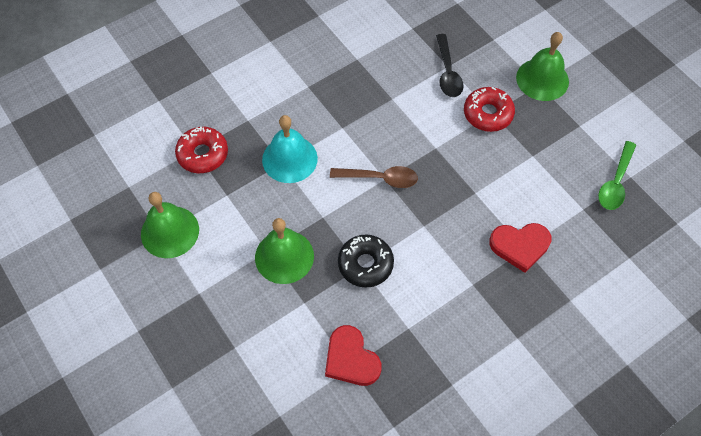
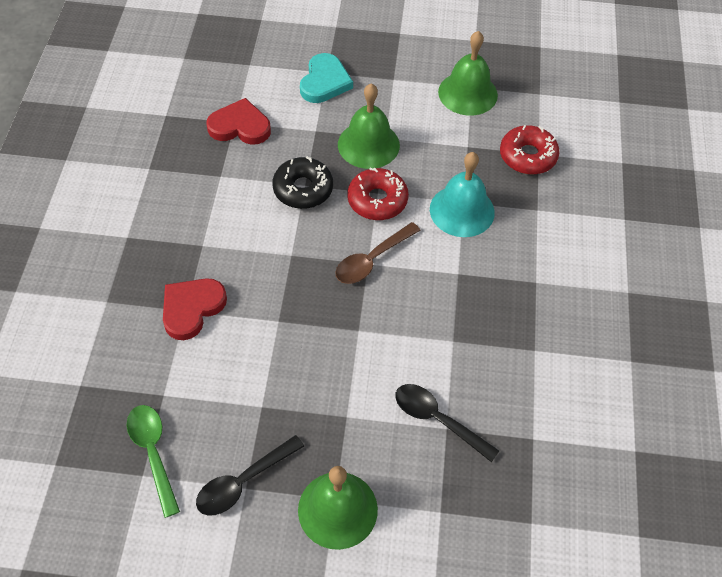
camera: 130 degrees right, 5 degrees down
(247, 339) = (324, 82): none -> turquoise heart
(488, 114) = (349, 411): red donut -> red donut (377, 200)
(578, 129) = (243, 482): none -> black spoon

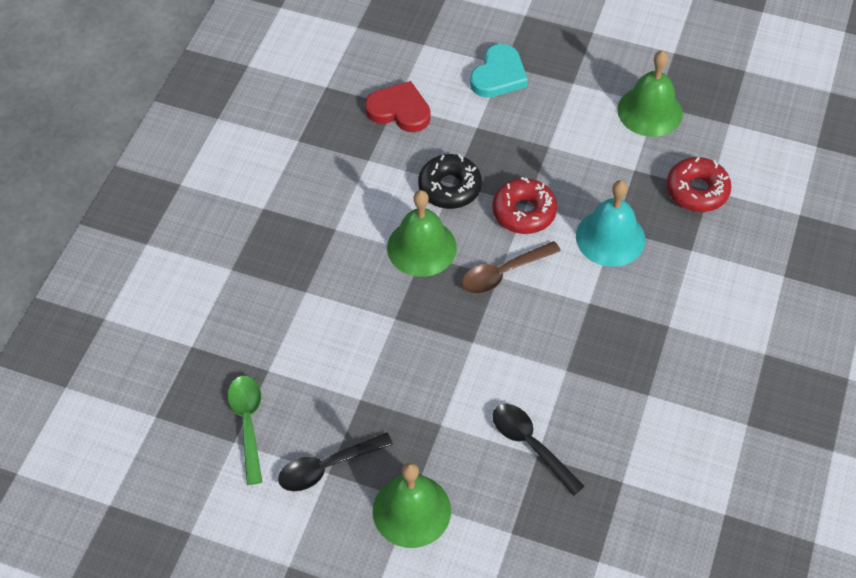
camera: 15 degrees right, 0 degrees up
(192, 308) = (312, 291): red heart -> none
(368, 144) = (529, 151): green bell -> green bell (421, 247)

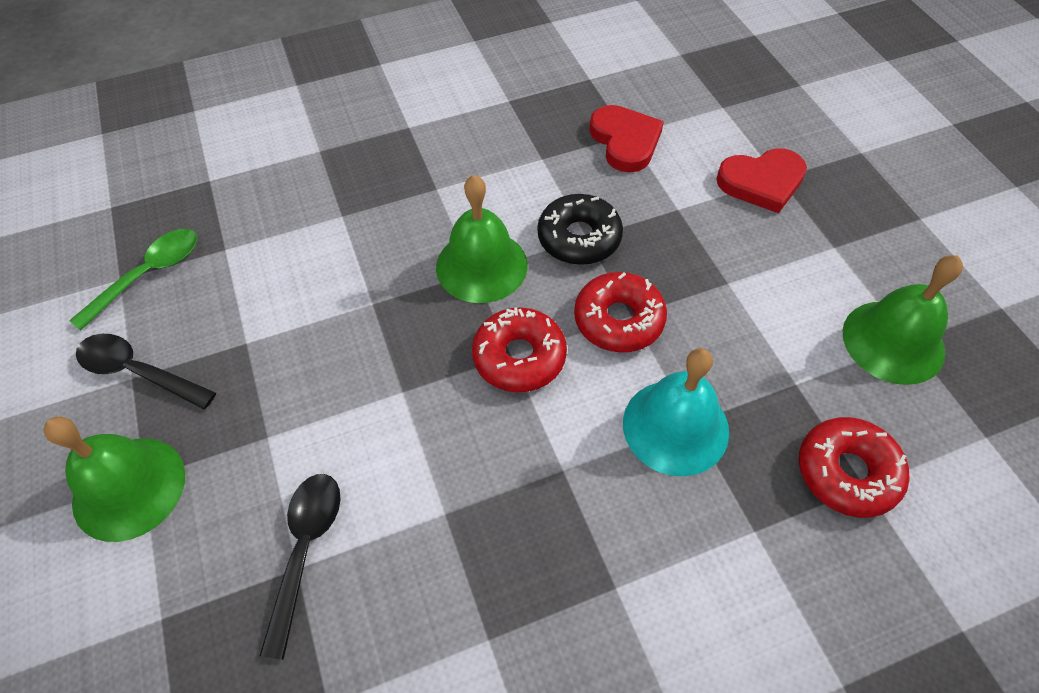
camera: 50 degrees right, 0 degrees up
(498, 75) = (762, 182): turquoise heart -> red heart
(503, 273) = (519, 357): brown spoon -> red donut

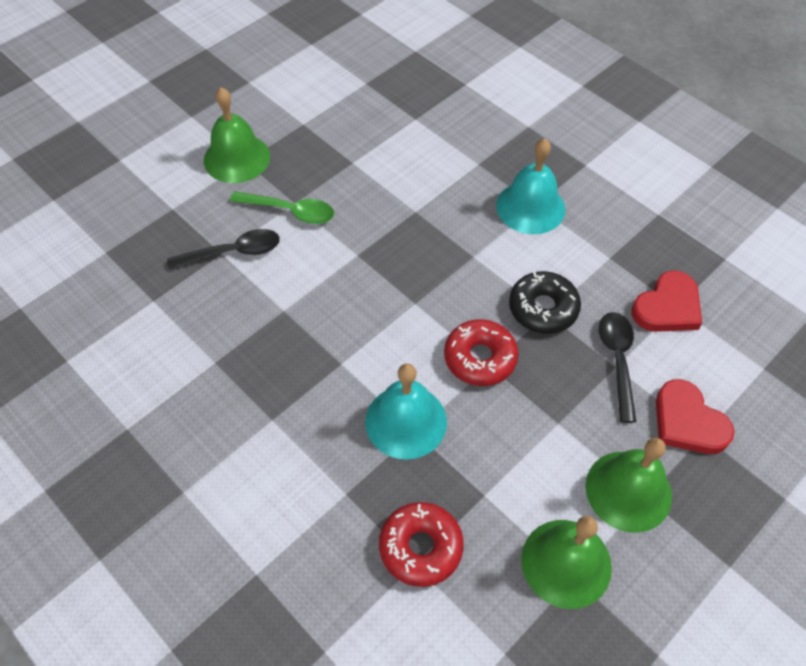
camera: 65 degrees right, 0 degrees up
(138, 372) = (308, 124): black spoon -> black spoon (617, 360)
(149, 275) = (376, 94): green spoon -> green spoon (290, 211)
(436, 194) = (530, 207): none -> turquoise bell
(481, 266) = (481, 258): green bell -> green bell (628, 490)
(519, 357) = (416, 308): red donut -> none

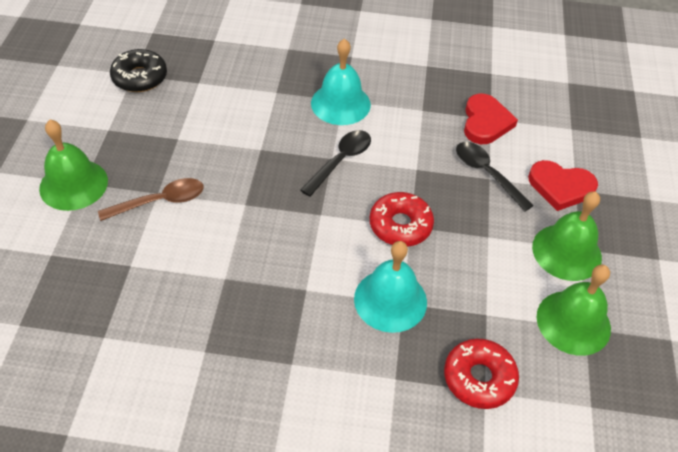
camera: 40 degrees left, 5 degrees down
(233, 252) = (140, 259): black spoon -> black spoon (340, 161)
(290, 211) = (160, 201): green spoon -> brown spoon
(543, 308) = (411, 167): black donut -> black donut (140, 77)

